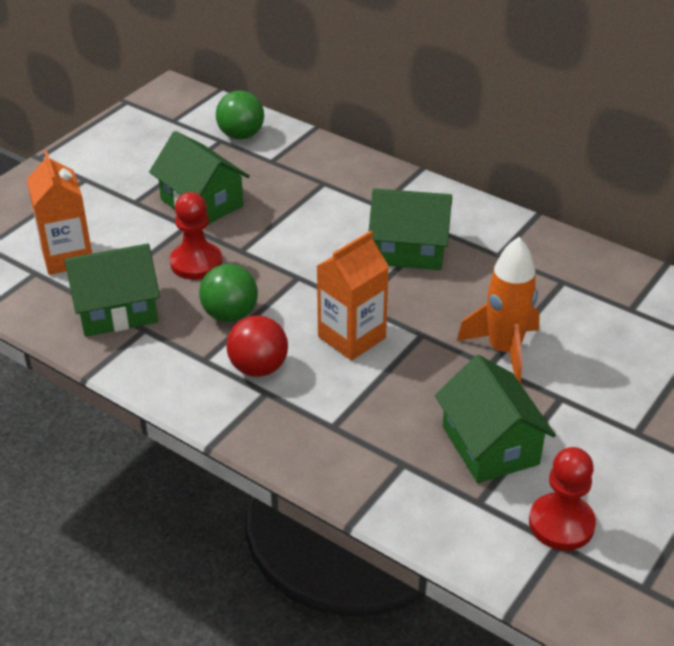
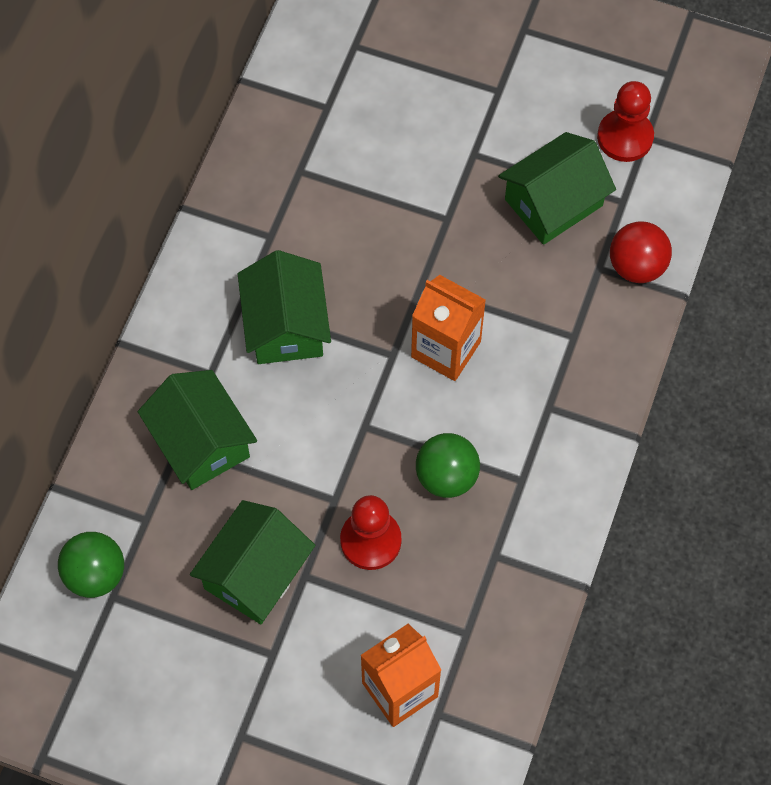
camera: 105 degrees left, 25 degrees up
(116, 310) = (475, 596): green house -> green house (201, 442)
(258, 368) = (517, 424): red ball -> red ball (636, 266)
(504, 350) = (423, 209): orange rocket -> none

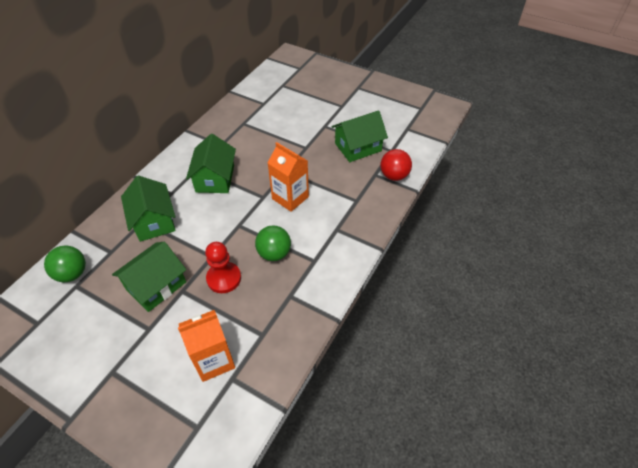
camera: 10 degrees right, 15 degrees down
(625, 137) = (397, 127): red pawn -> none

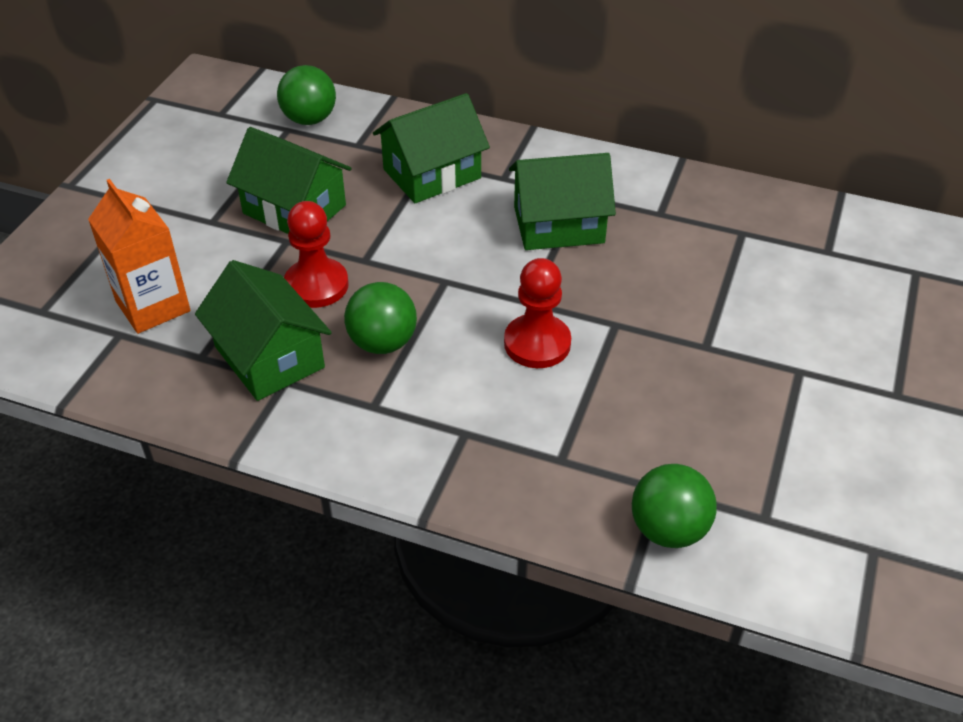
camera: 80 degrees right, 5 degrees down
(290, 198) = (537, 343): orange carton -> red pawn
(358, 147) = (747, 444): green house -> green house (269, 357)
(394, 176) = (668, 529): red ball -> green ball

